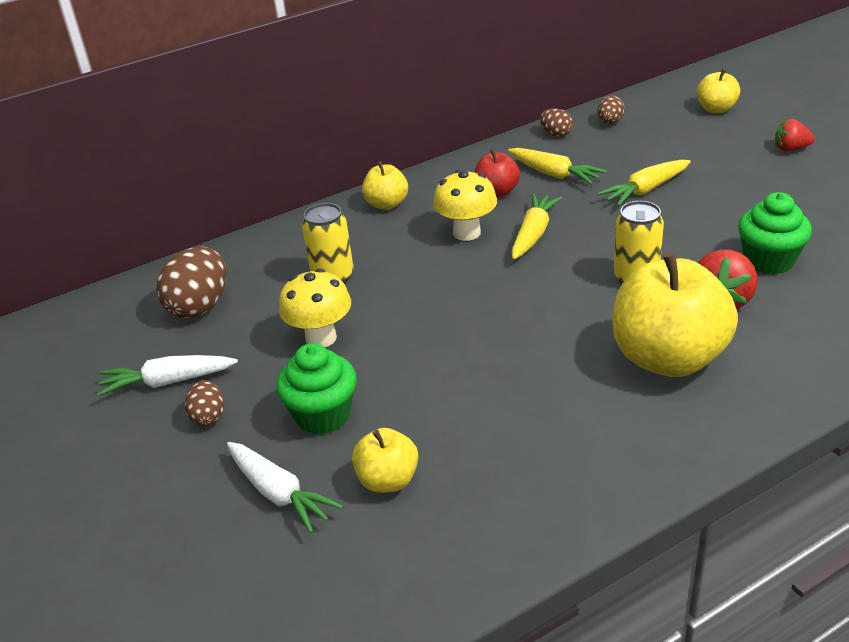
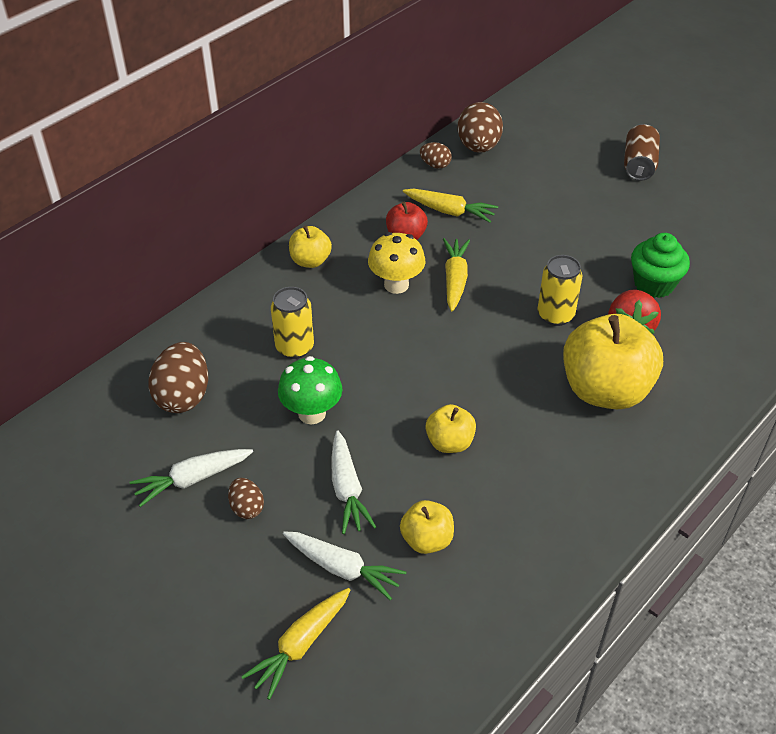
camera: 20 degrees left, 10 degrees up
(321, 338) = (312, 413): yellow mushroom -> green mushroom
(323, 415) = (347, 489): green cupcake -> white carrot
(610, 122) = (478, 147): brown egg -> brown egg, size x1.86
(645, 190) = (534, 221): yellow carrot -> yellow carrot (300, 645)
(716, 109) = (565, 124): yellow apple -> yellow apple (449, 442)
(790, 149) = (639, 165): red strawberry -> brown can

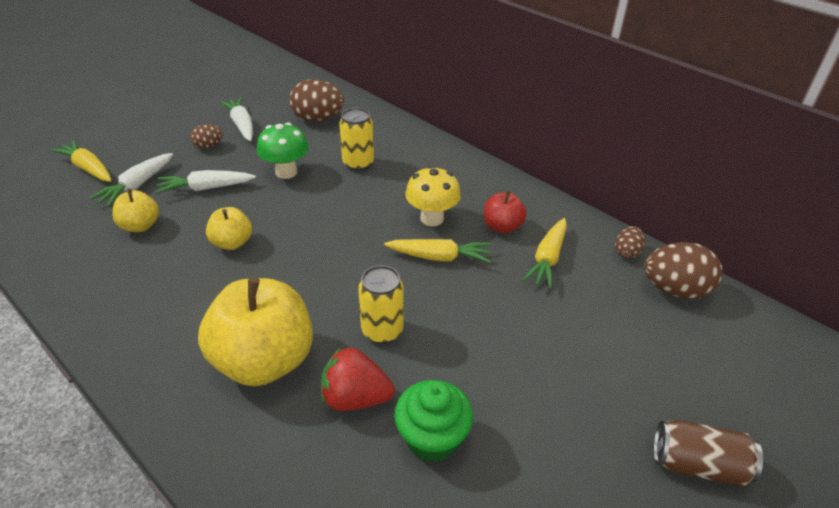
camera: 90 degrees right, 5 degrees down
(310, 261) = (462, 171): yellow apple -> none

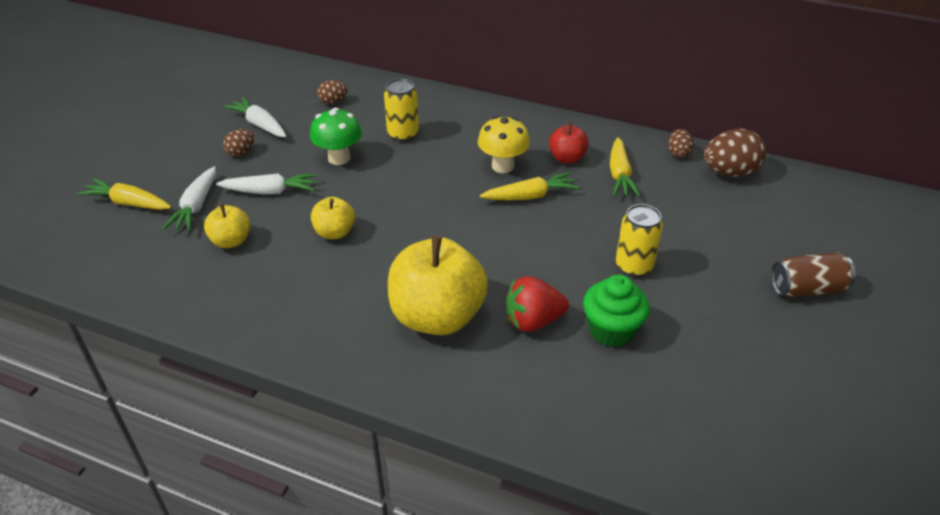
camera: 20 degrees left, 0 degrees up
(206, 188) = (270, 191): white carrot -> white carrot turned 150 degrees counterclockwise
(318, 118) = (333, 101): brown egg -> brown egg, size x0.54
(382, 331) = (521, 266): yellow can -> yellow can (633, 266)

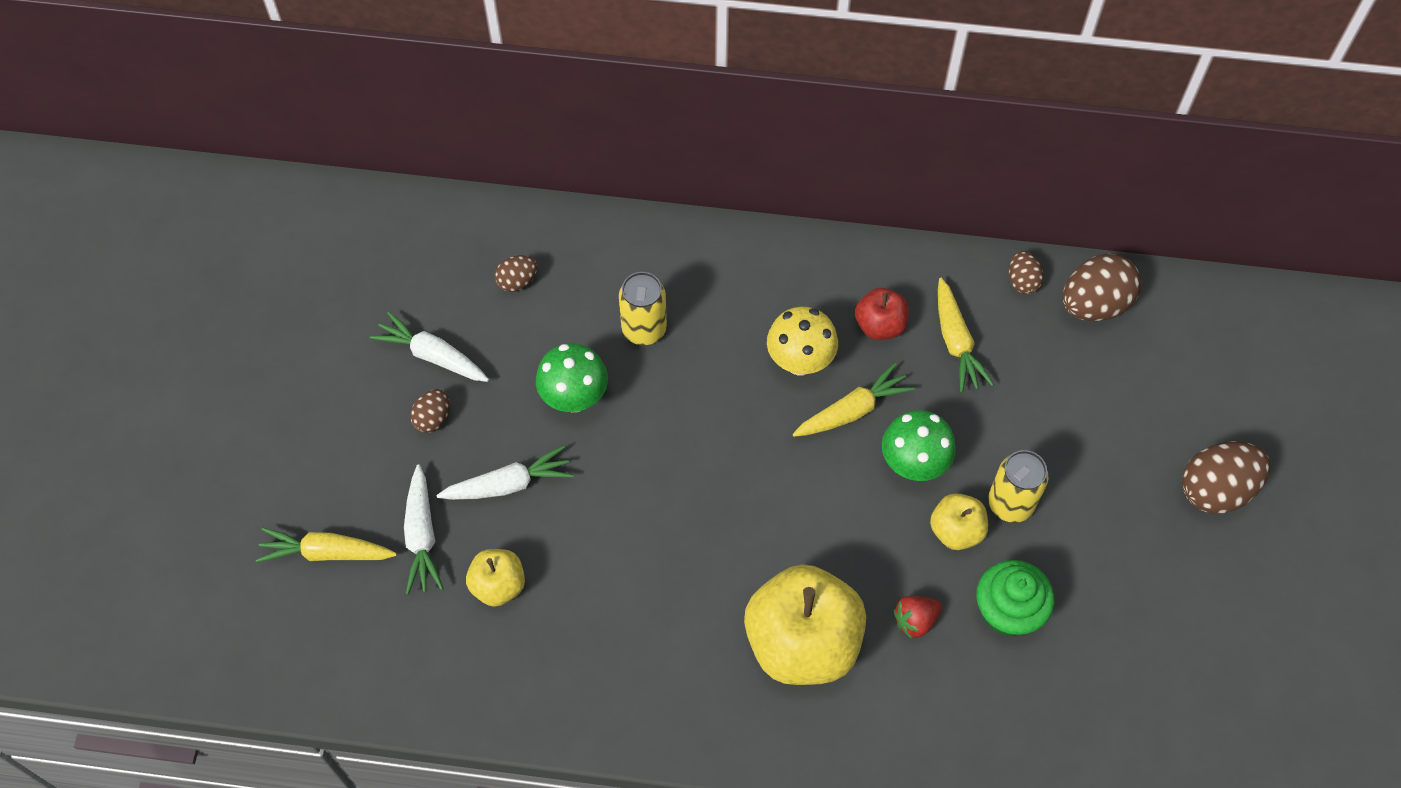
camera: 15 degrees left, 20 degrees up
(335, 232) = (625, 537): yellow apple -> yellow apple (956, 531)
(533, 321) = (915, 621): red strawberry -> red strawberry, size x0.64
(565, 232) = (913, 464): none -> green mushroom
(807, 289) = (1215, 490): brown can -> brown egg

